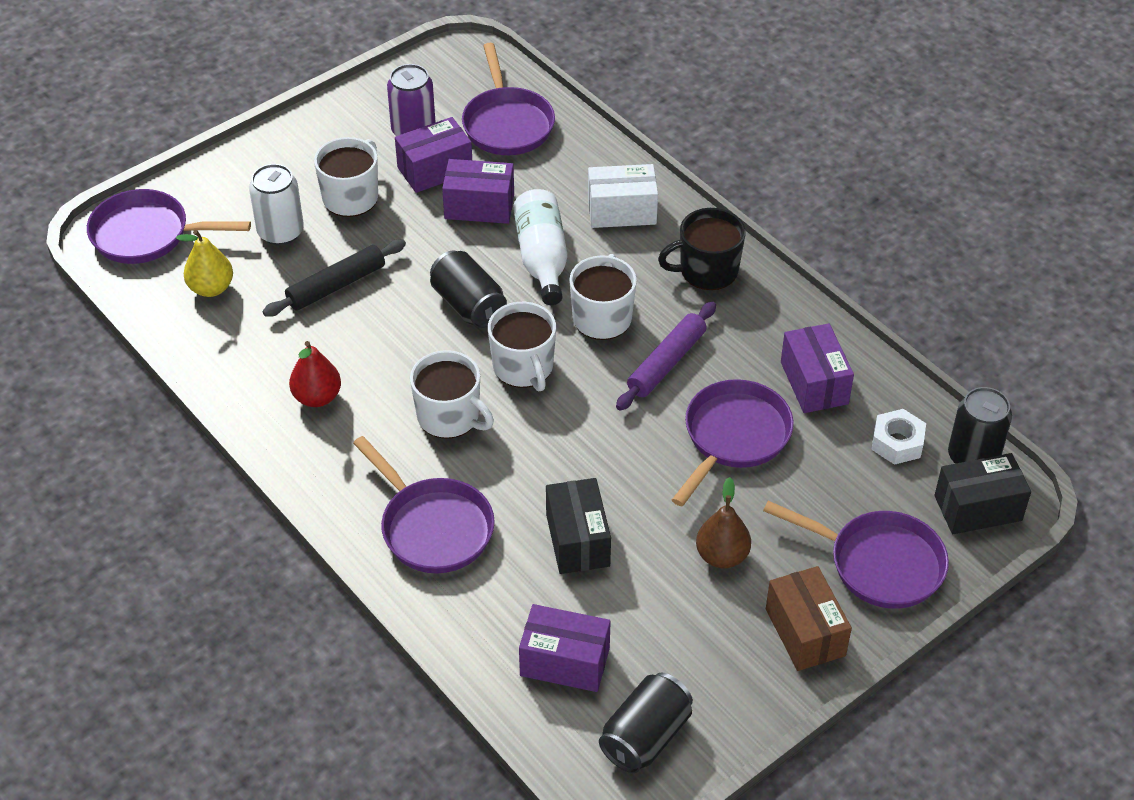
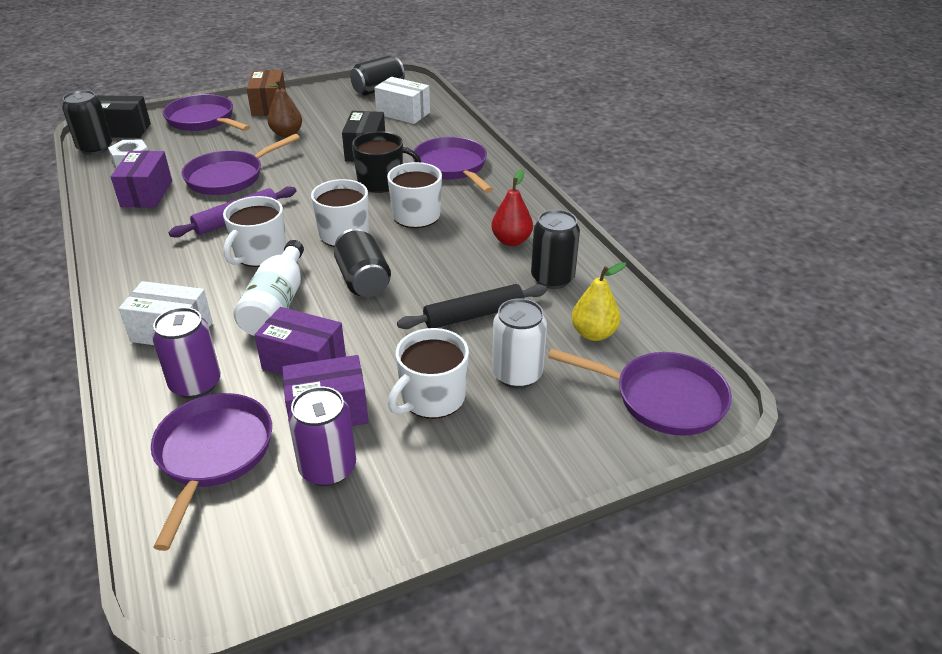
camera: 165 degrees left, 10 degrees down
(260, 349) = (552, 278): none -> black can
(561, 170) = (195, 384): none -> purple can
(564, 662) = (403, 113): purple box -> white box
(707, 270) = (146, 271): black mug -> black mug (382, 182)

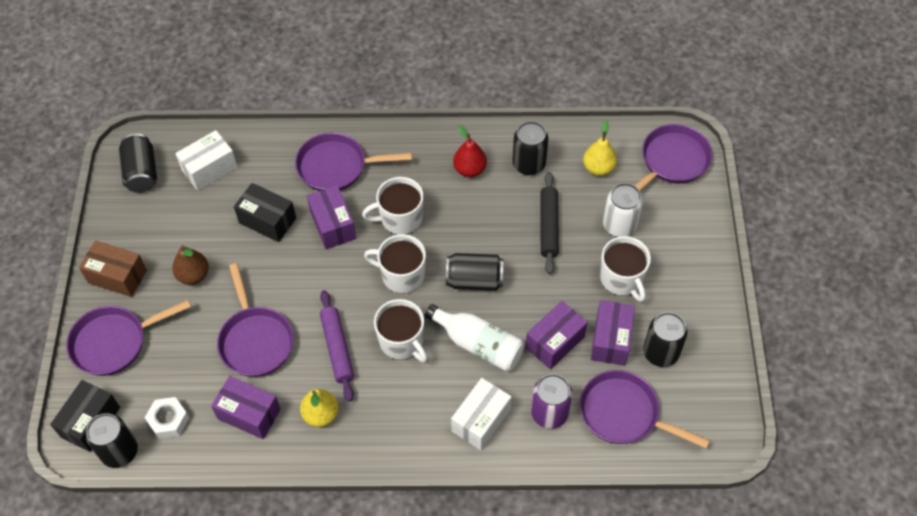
camera: 65 degrees left, 20 degrees up
(155, 229) = (321, 414): none -> yellow pear
(328, 468) = (660, 352): purple can -> black can
(382, 182) = (333, 225): black mug -> purple box

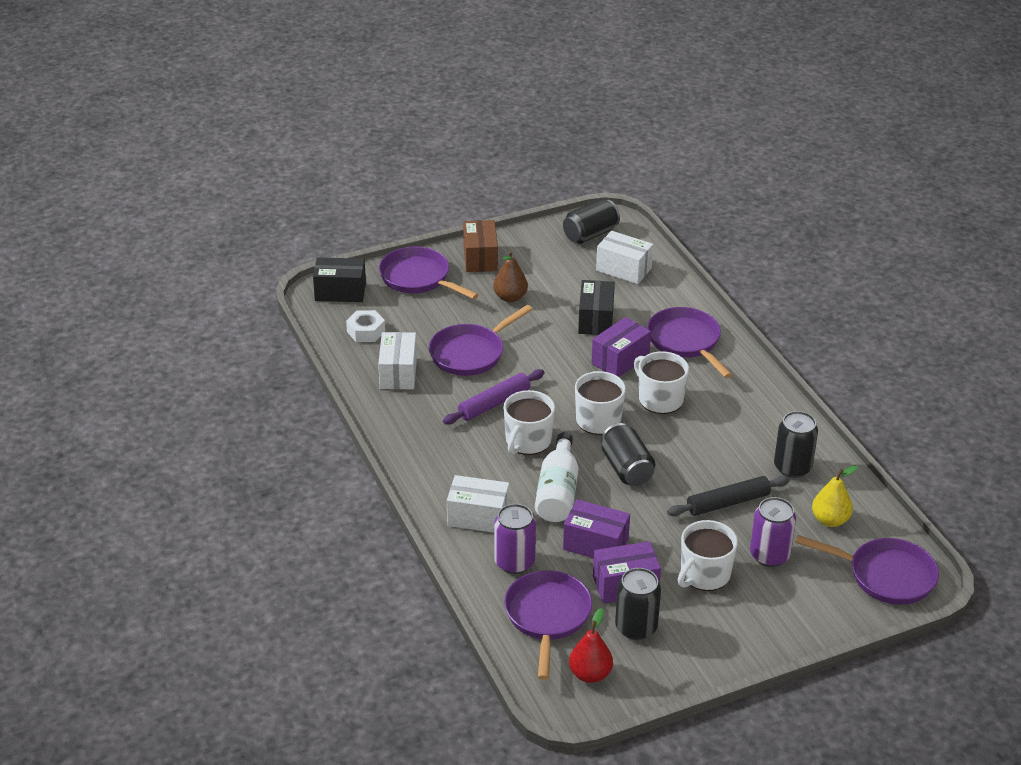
camera: 65 degrees right, 20 degrees down
(120, 452) = (323, 316): black can -> none
(249, 414) = (398, 373): purple box -> white box
(321, 414) = (423, 414): yellow pear -> none
(469, 169) = (752, 428): red pear -> red pear (590, 674)
(619, 225) = (769, 555): white can -> purple can

